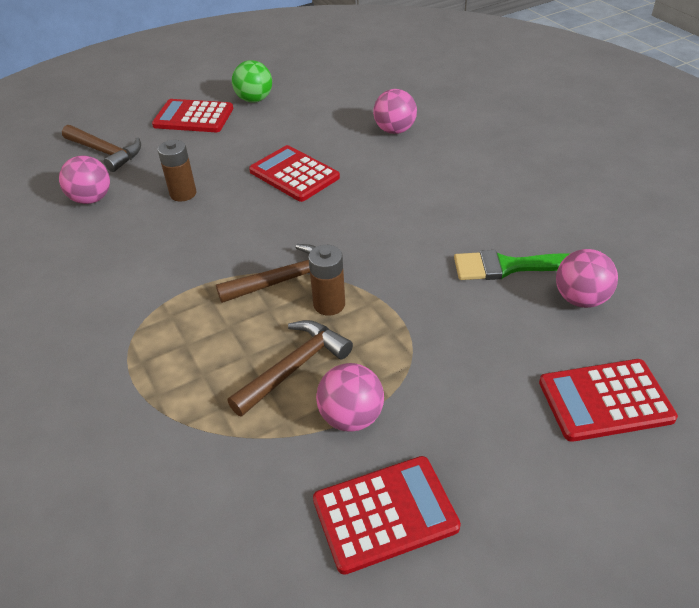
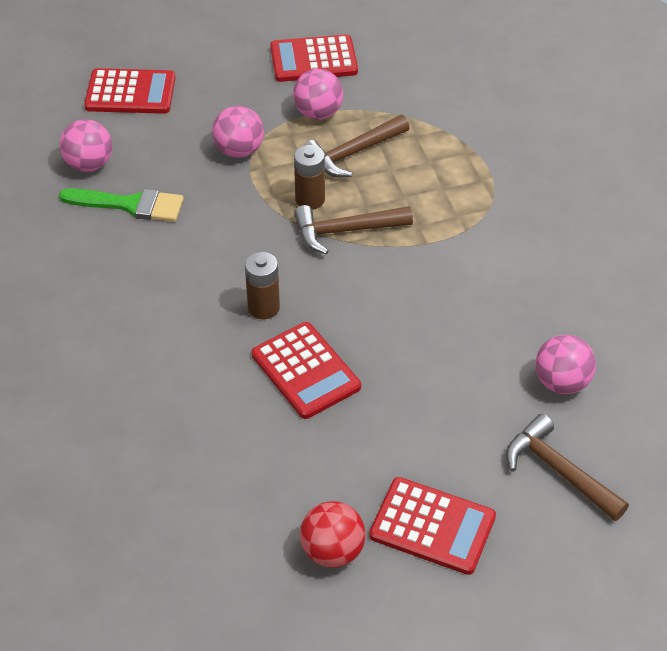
camera: 170 degrees left, 5 degrees up
(183, 194) = (447, 367): brown battery -> brown battery (263, 307)
(254, 99) = (332, 551): green ball -> red ball
(394, 130) = (149, 425): pink ball -> pink ball (239, 150)

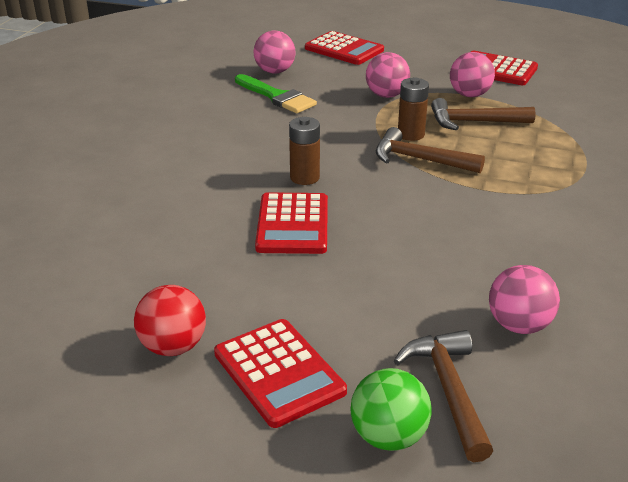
camera: 35 degrees right, 15 degrees down
(551, 533) = (388, 436): none -> green ball

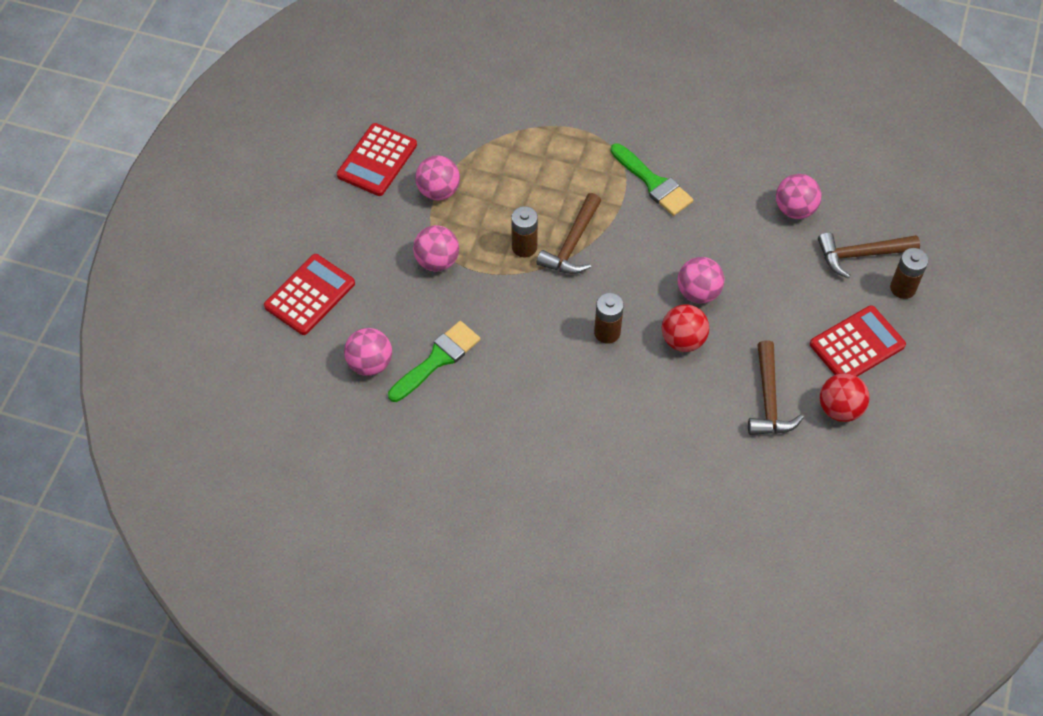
camera: 90 degrees left, 25 degrees up
(293, 224) = (683, 340): red calculator -> red ball
(362, 237) = (698, 292): none -> pink ball
(388, 436) = (903, 288): green ball -> brown battery
(474, 122) = (498, 195): brown hammer -> brown hammer (768, 399)
(524, 210) = (653, 183): none -> green brush

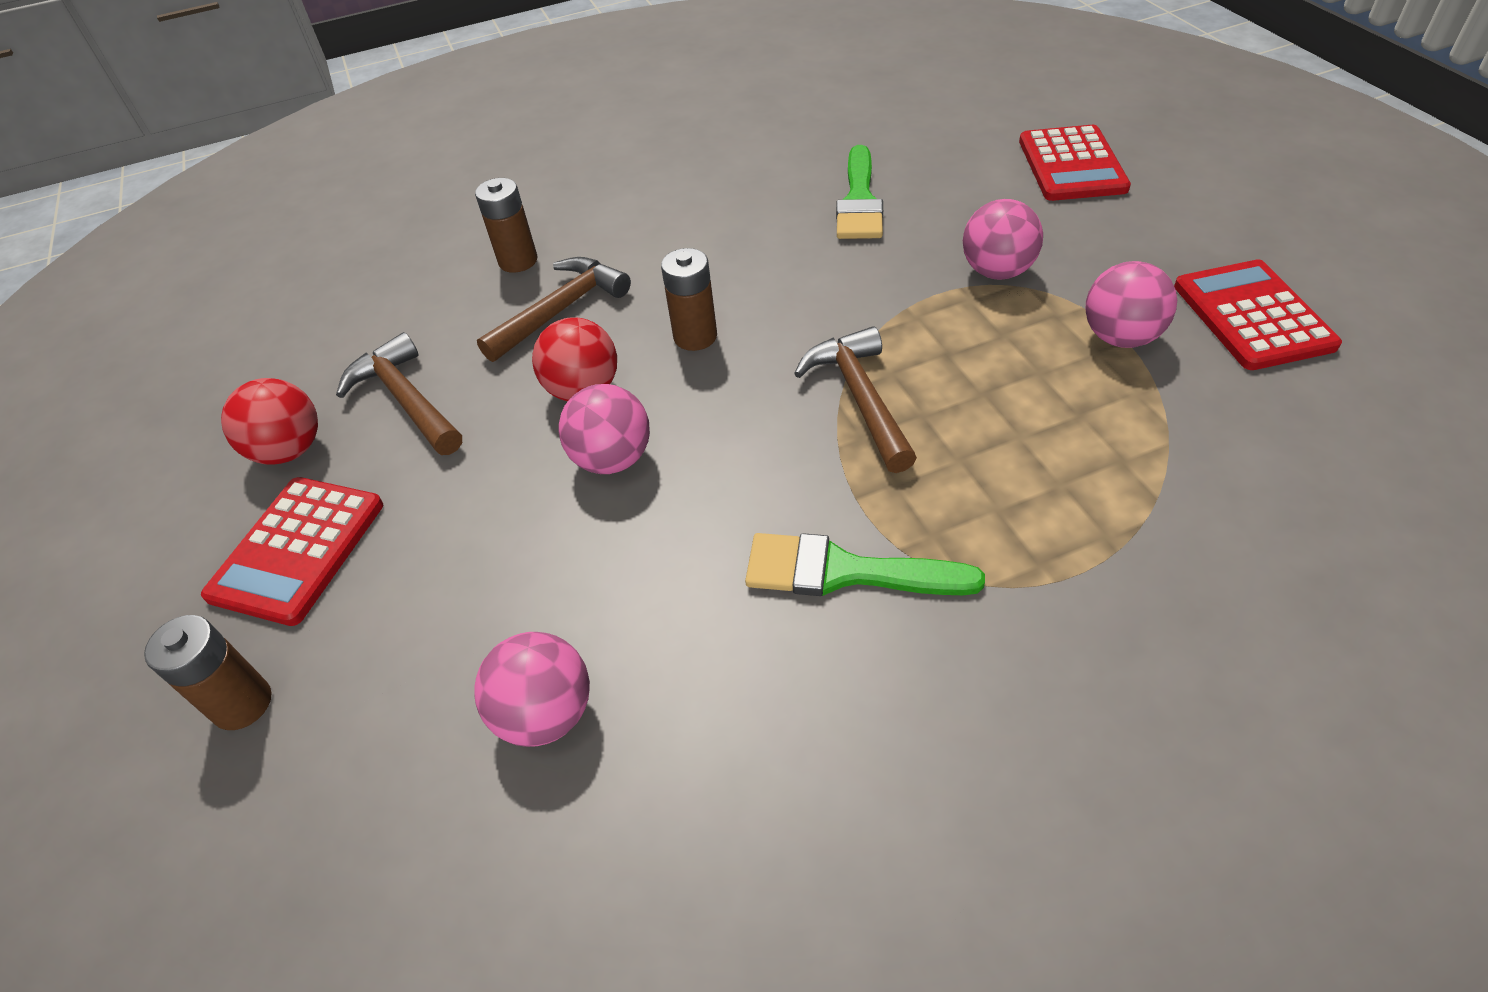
camera: 145 degrees right, 10 degrees down
(370, 363) = (921, 160): pink ball -> none
(524, 247) = (917, 353): brown battery -> brown battery (518, 261)
(861, 254) = (357, 714): brown hammer -> brown hammer (560, 311)

